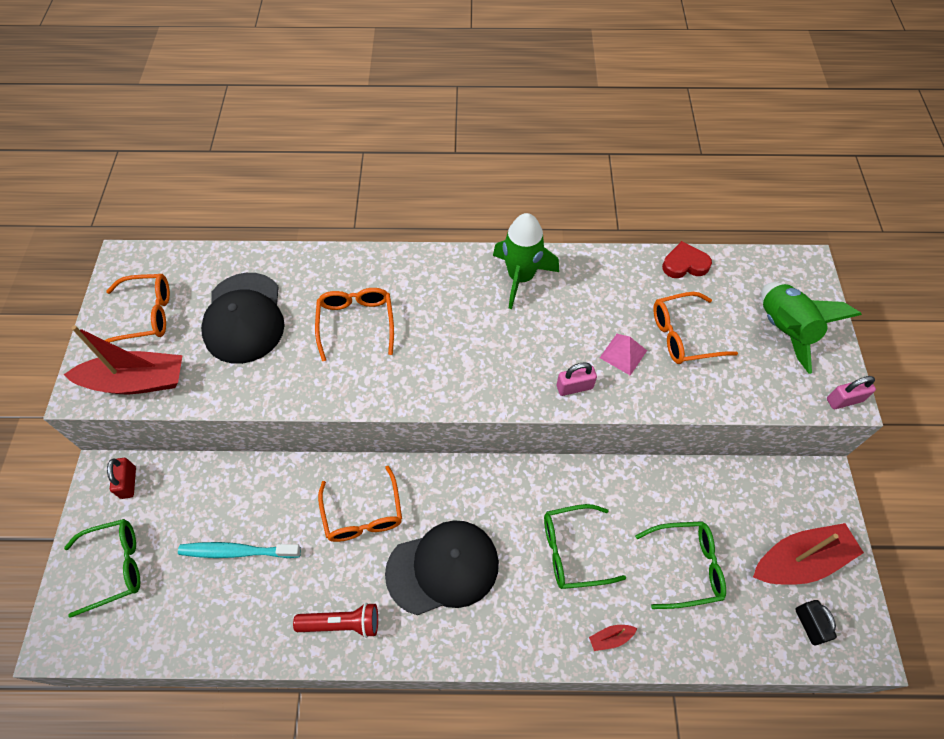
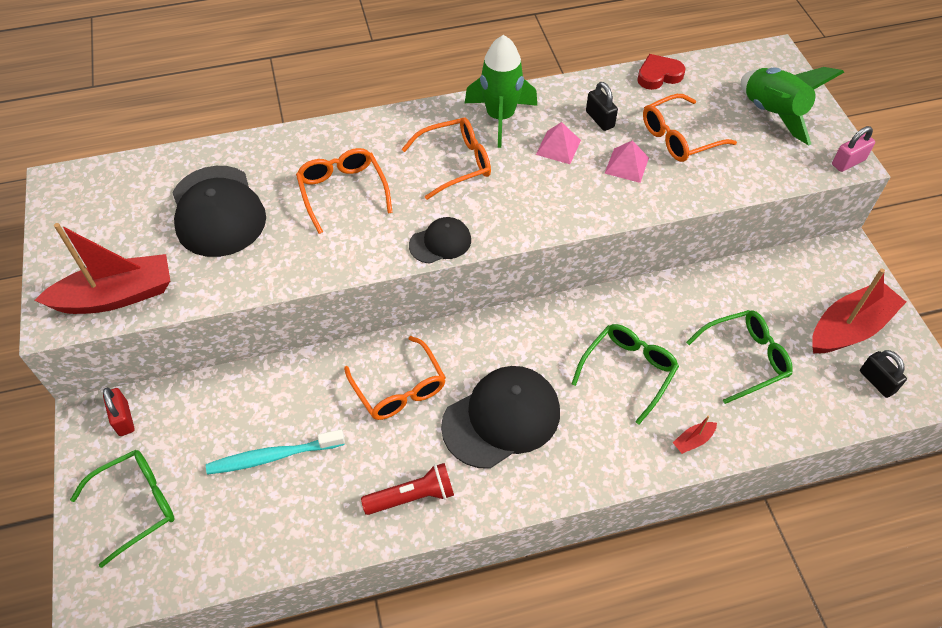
camera: 15 degrees left, 5 degrees down
(146, 315) = (104, 230): orange glasses -> orange glasses (455, 163)
(426, 395) = (440, 242): none -> black cap
(565, 320) = (558, 147): none -> pink pyramid
(572, 551) = (628, 371): green glasses -> green glasses turned 150 degrees clockwise
(574, 387) = (589, 204): pink padlock -> none
(613, 299) = (599, 119): none -> black padlock

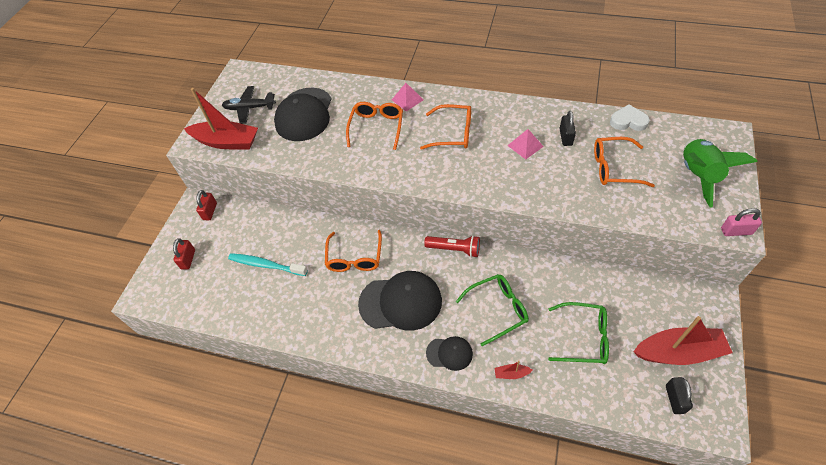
camera: 35 degrees right, 0 degrees up
(119, 232) = (249, 108): none -> black plane
(136, 505) = (188, 259): green glasses -> red padlock
(412, 497) = (322, 323): red flashlight -> red flashlight (454, 249)
(440, 242) = (412, 178): black cap -> black cap (449, 353)
(500, 117) = (500, 114): green rocket -> none
(626, 165) = (563, 173): pink pyramid -> pink pyramid (407, 99)
(658, 75) = (628, 121): red heart -> white heart

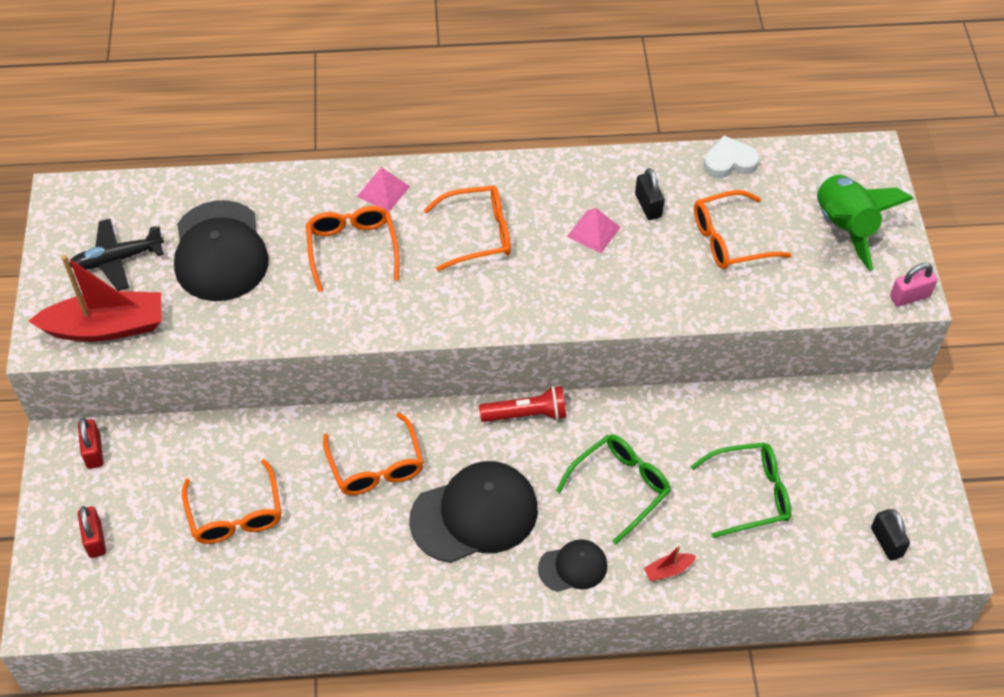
camera: 25 degrees left, 0 degrees up
(266, 265) = (235, 514): turquoise toothbrush -> orange glasses
(678, 352) = (876, 479): red boat -> none

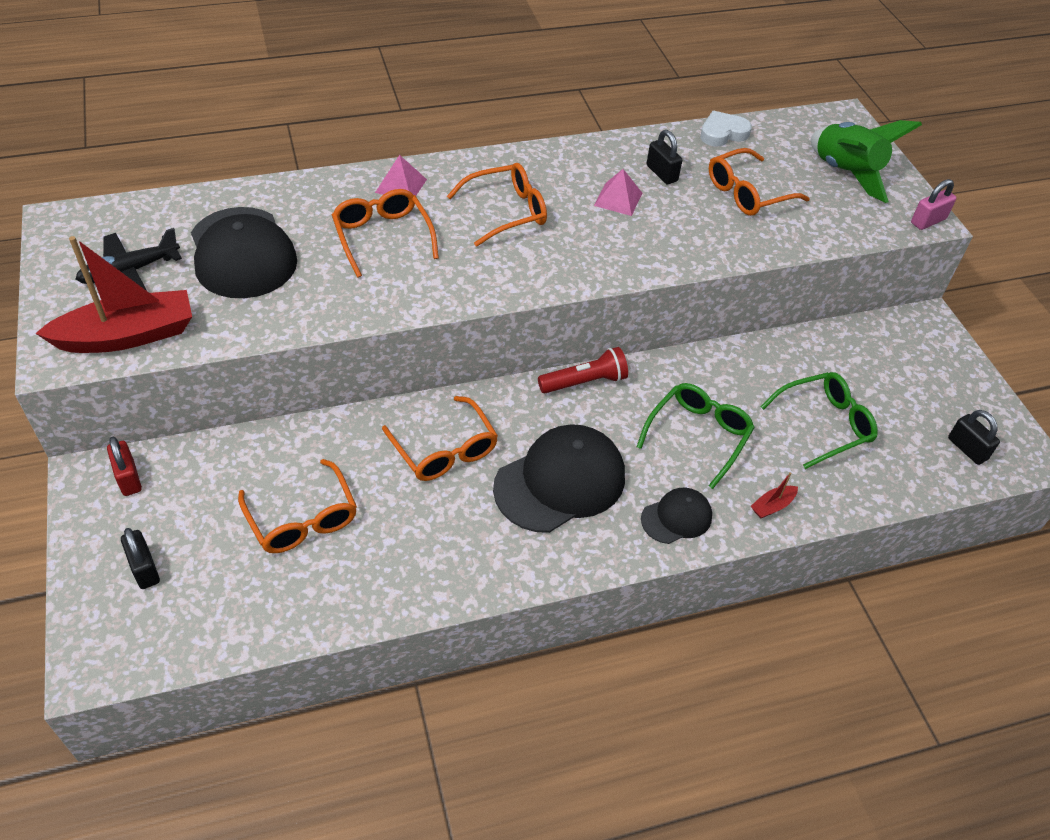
camera: 15 degrees left, 5 degrees down
(95, 539) = (144, 569): red padlock -> black padlock

